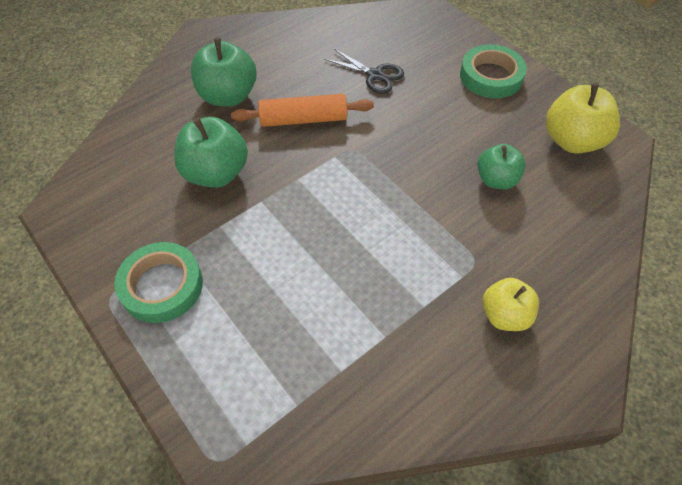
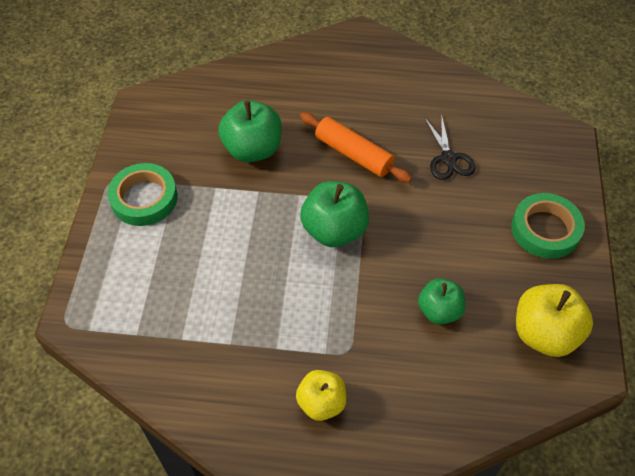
camera: 45 degrees right, 0 degrees up
(228, 96) = (322, 98): green apple -> green apple (334, 230)

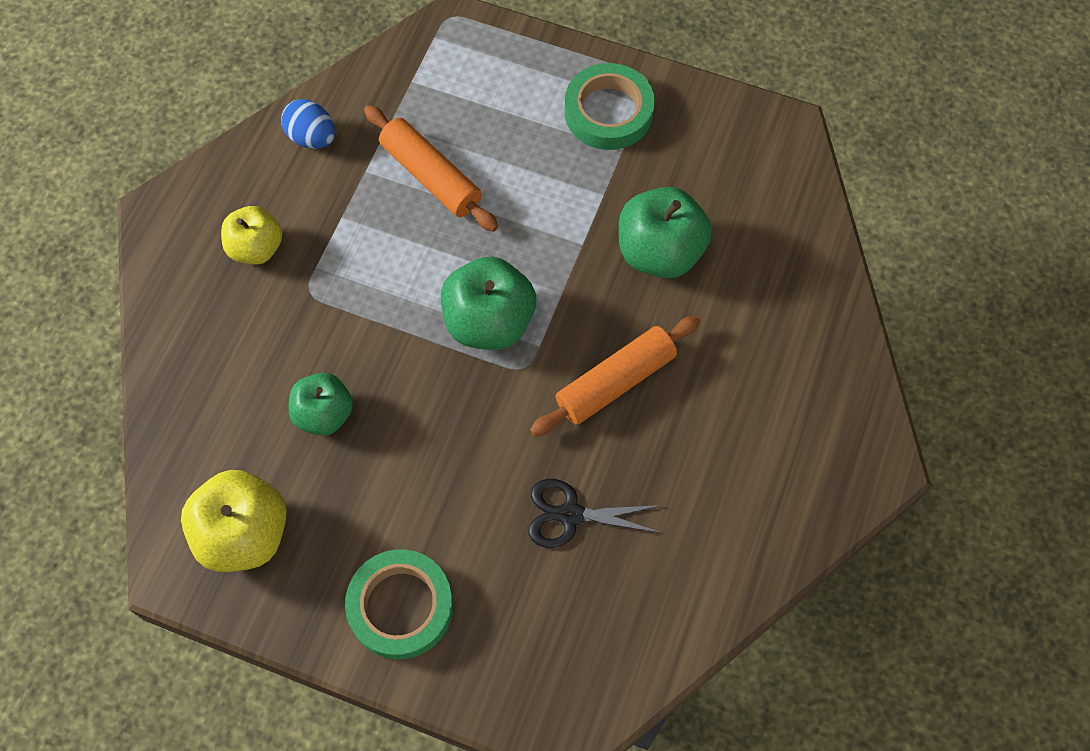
camera: 105 degrees right, 10 degrees up
(206, 394) = (312, 137): none -> blue egg
(224, 296) = (430, 176): none -> orange rolling pin

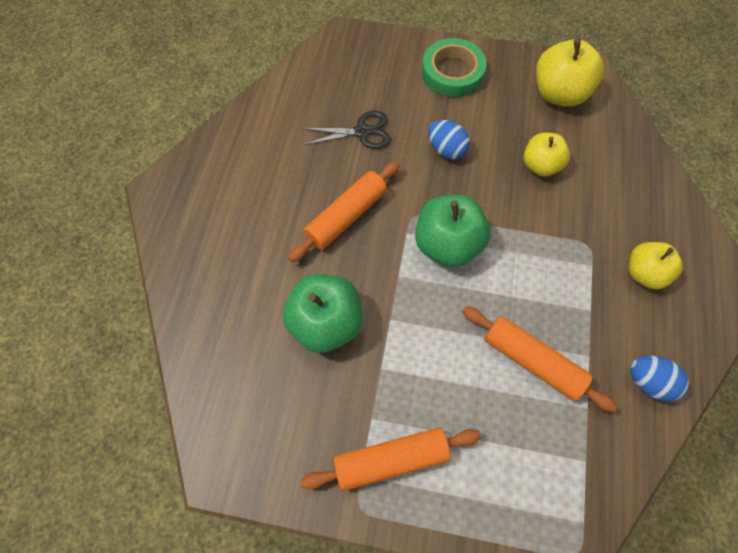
camera: 170 degrees right, 0 degrees up
(324, 414) = (540, 165): green apple -> yellow apple
(451, 462) = (446, 149): none -> blue egg
(608, 112) = (391, 459): green tape -> orange rolling pin

